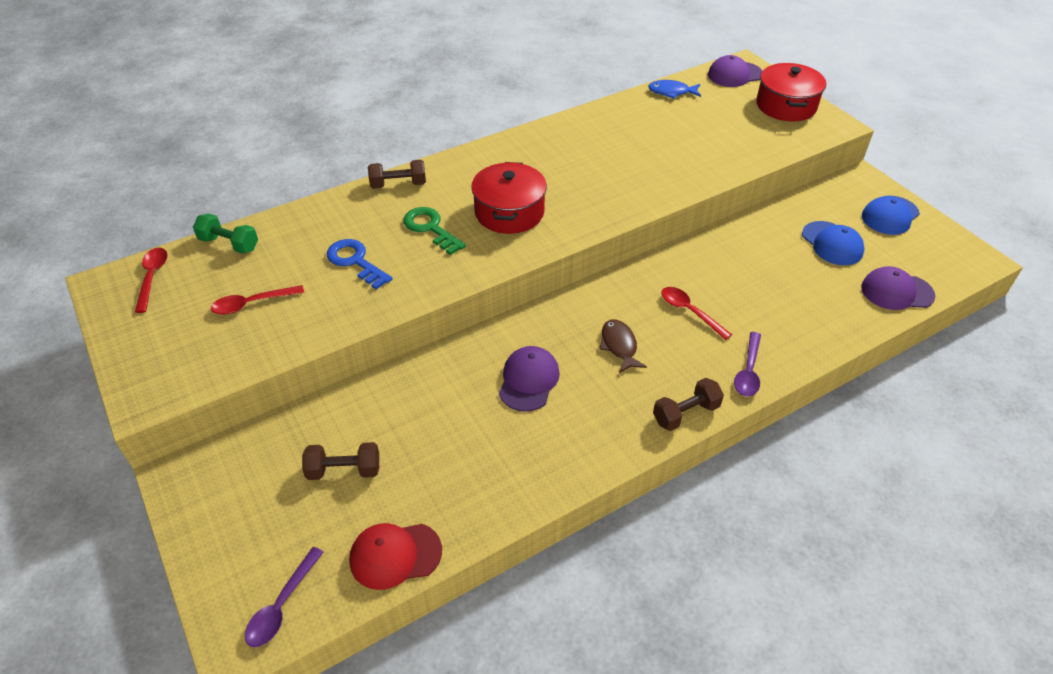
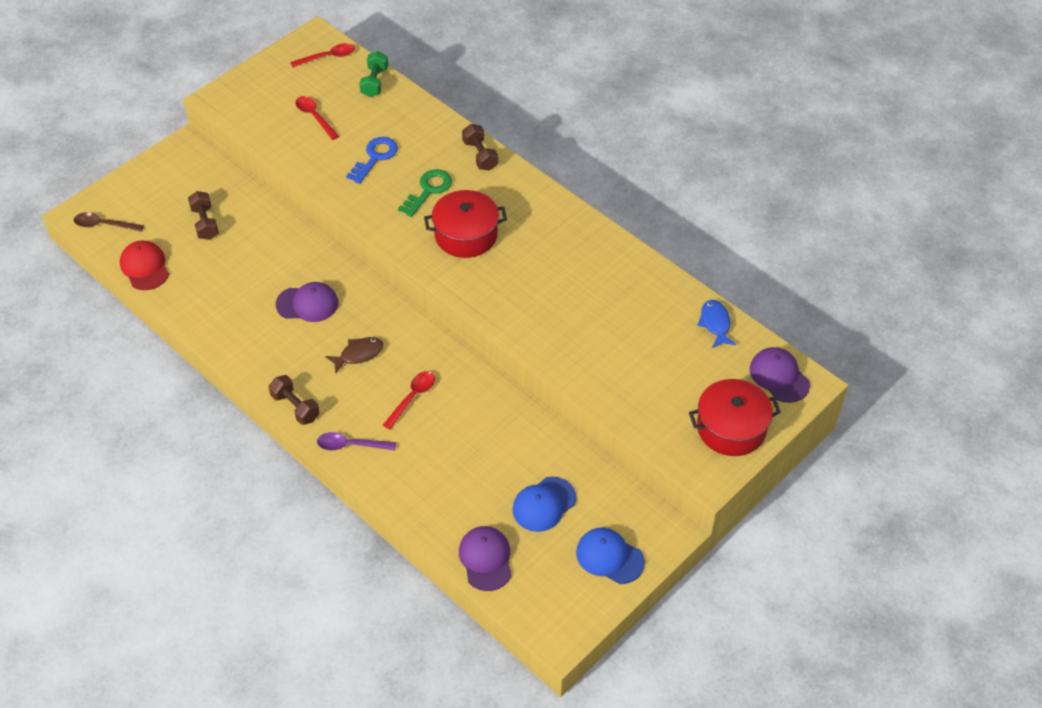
camera: 75 degrees right, 5 degrees up
(282, 605) = (104, 225): purple spoon -> brown spoon

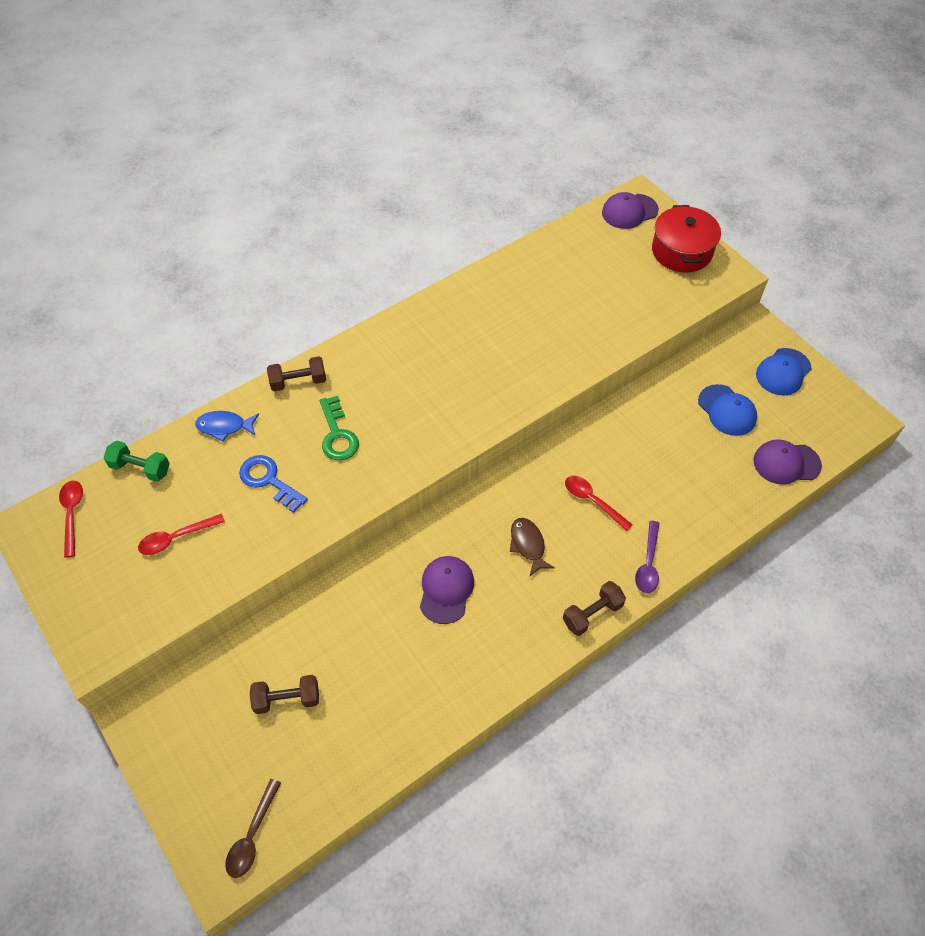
camera: 80 degrees left, 5 degrees up
(145, 267) = (344, 779): red cap -> none
(428, 190) = (337, 434): green key -> green key turned 150 degrees counterclockwise
(466, 235) = (413, 409): red pot -> none
(715, 324) = (565, 240): blue fish -> blue fish (224, 426)

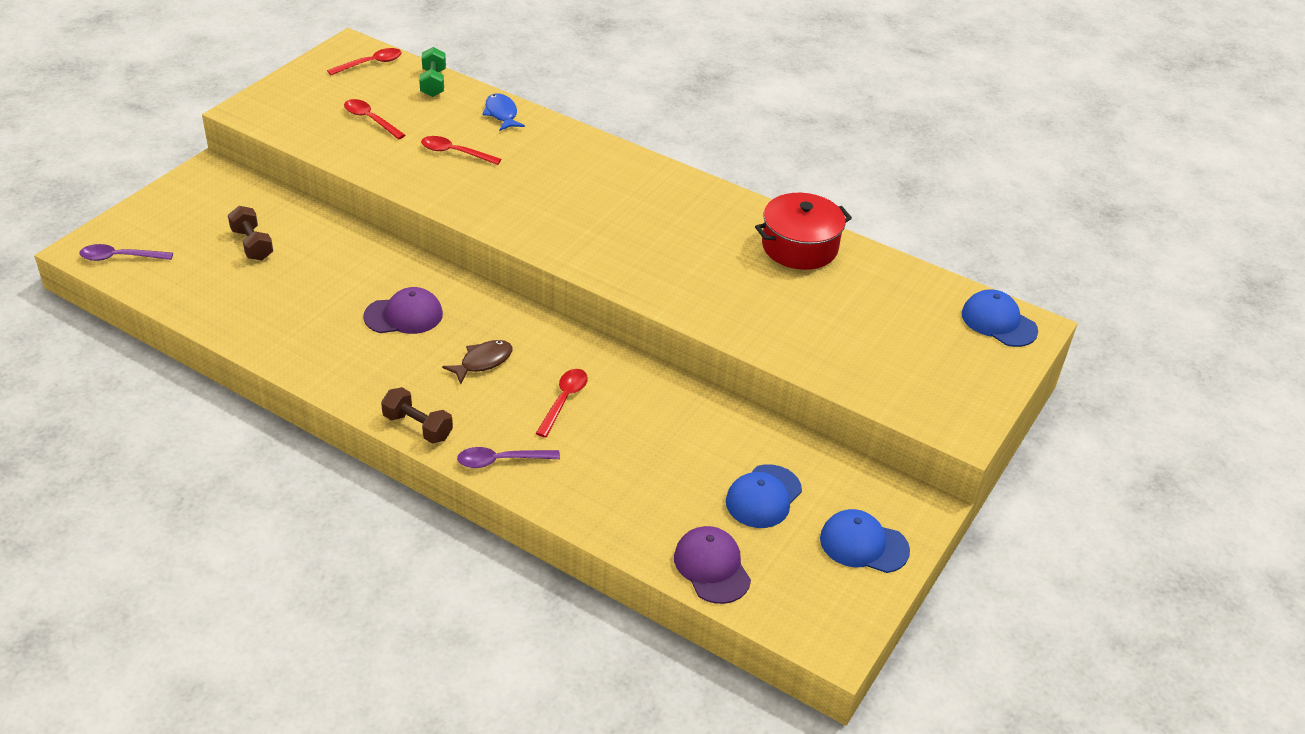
camera: 65 degrees right, 15 degrees down
(252, 835) = (120, 257): brown spoon -> purple spoon
(269, 480) = (455, 153): blue key -> red spoon
(298, 382) = (578, 141): brown dumbbell -> none
(337, 434) = (528, 179): green key -> none
(629, 211) = (998, 322): purple cap -> blue cap
(682, 251) = (967, 379): red pot -> red pot (799, 247)

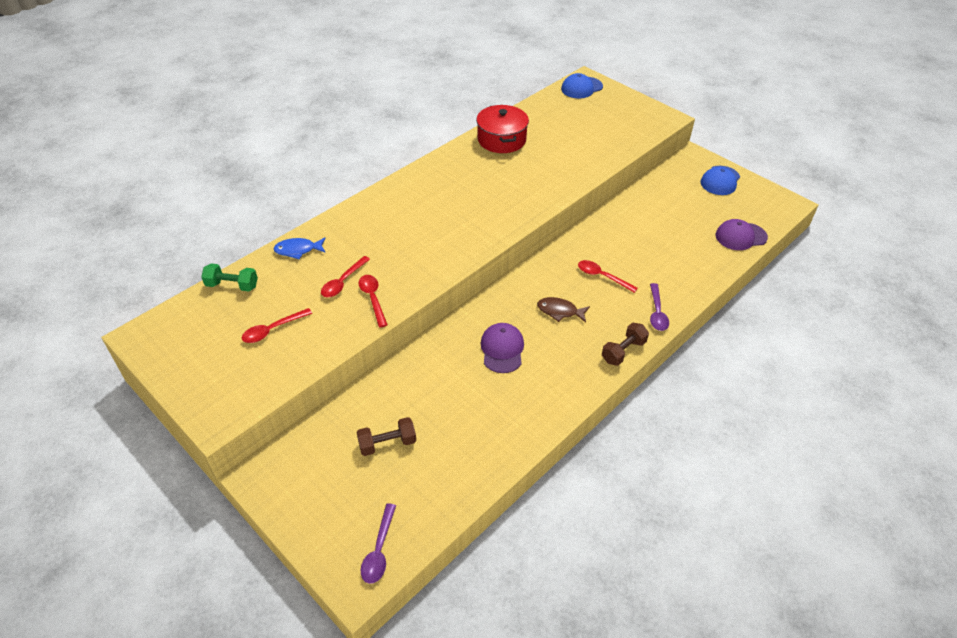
camera: 75 degrees left, 5 degrees up
(370, 64) = (178, 324): red spoon -> red spoon (373, 298)
(483, 362) = (560, 311): brown fish -> brown fish turned 45 degrees counterclockwise
(763, 496) = (686, 208): blue cap -> none

